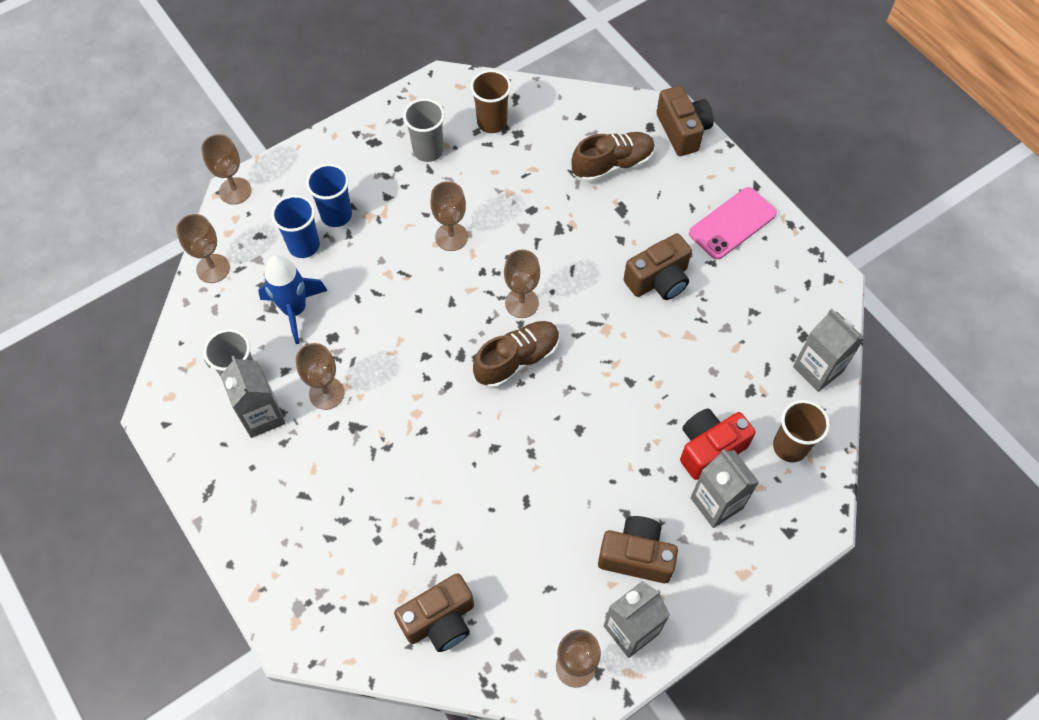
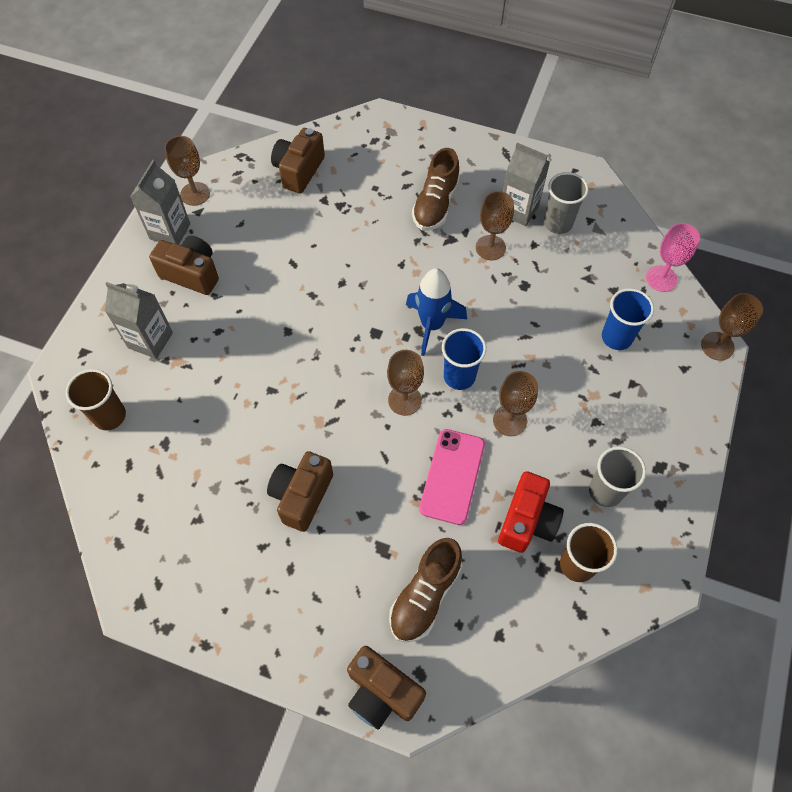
camera: 145 degrees right, 0 degrees up
(213, 268) = (661, 278): brown goblet -> pink goblet
(295, 310) = (570, 287): blue rocket -> blue rocket (432, 325)
(336, 215) = (619, 378): blue cup -> blue cup (459, 376)
(517, 360) = (373, 353): brown shoe -> brown shoe (435, 204)
(636, 556) = (192, 274): brown camera -> brown camera turned 135 degrees counterclockwise
(709, 448) = (176, 376): red camera -> red camera (527, 521)
(732, 223) = (265, 605): pink phone -> pink phone (452, 476)
(817, 369) = (112, 499): grey carton -> none

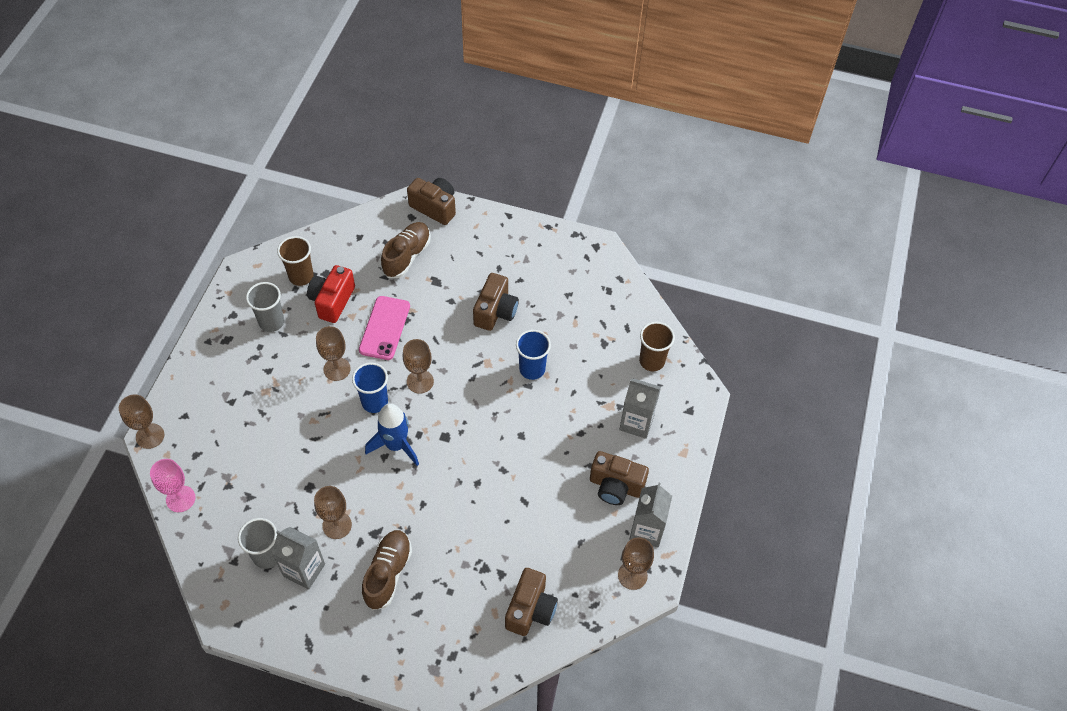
camera: 175 degrees right, 5 degrees down
(616, 337) = (236, 440): blue cup -> blue cup (532, 369)

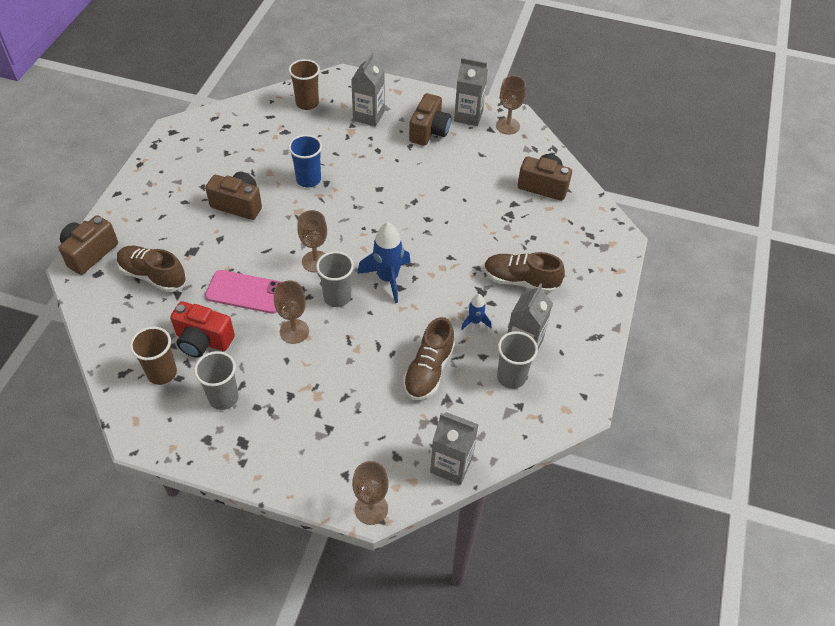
camera: 90 degrees left, 5 degrees down
(180, 499) = (451, 465): pink goblet -> grey carton
(282, 481) = (428, 370): none -> brown shoe
(337, 525) = (475, 321): brown goblet -> blue rocket
(374, 402) = (337, 297): blue cup -> grey cup

